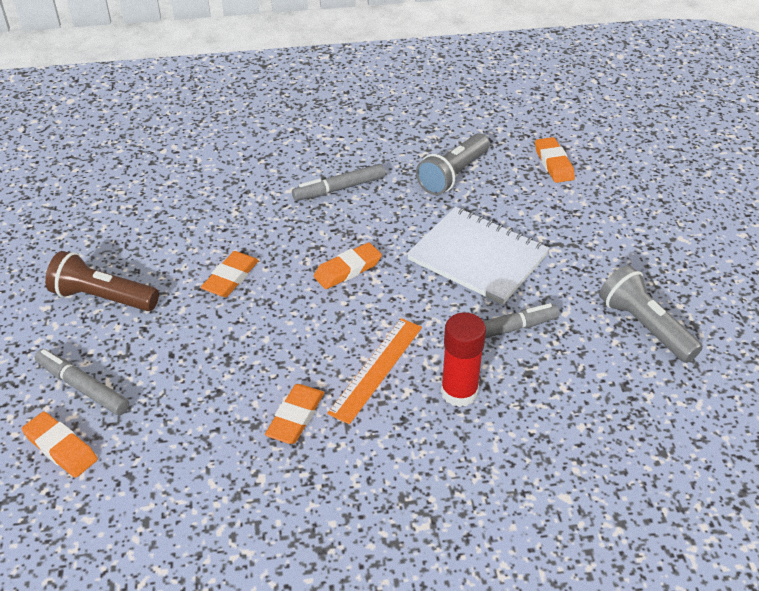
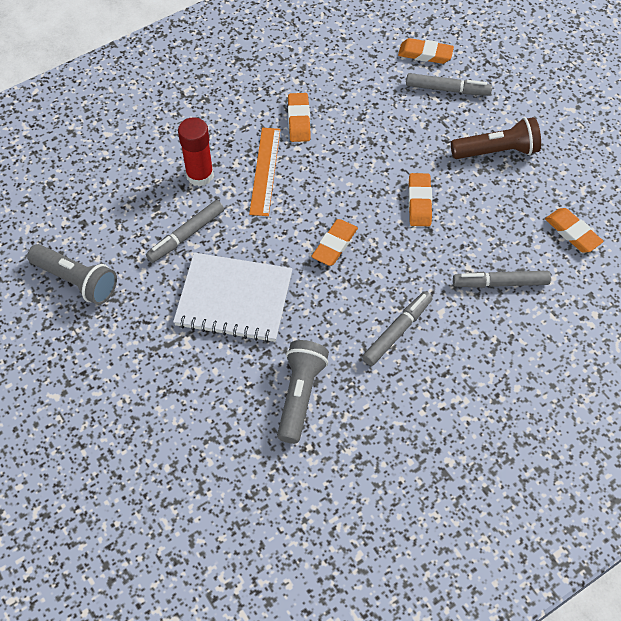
camera: 155 degrees right, 15 degrees up
(218, 192) = (500, 283): none -> grey marker
(553, 163) = (204, 457): orange eraser -> orange eraser (572, 233)

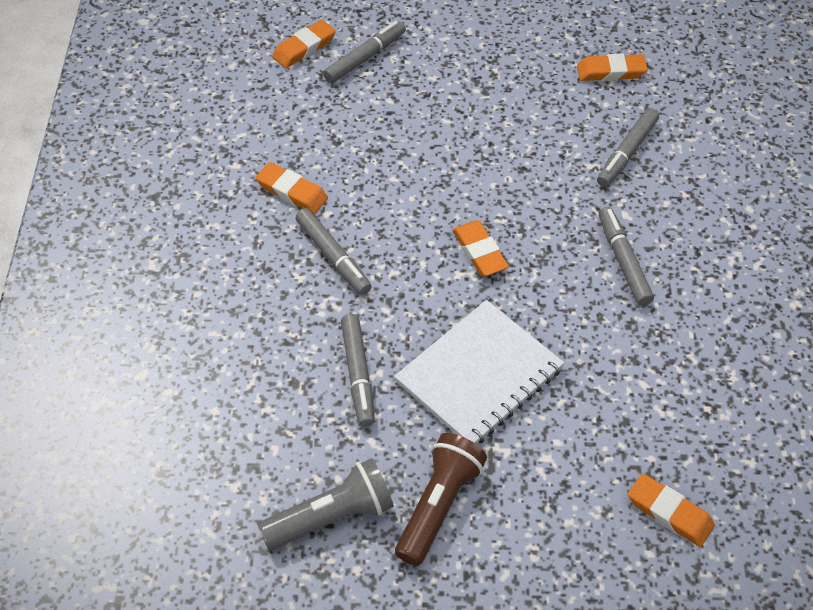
camera: 55 degrees left, 5 degrees down
(200, 175) = (286, 317): red glue stick -> none
(265, 171) = (333, 257): orange ruler -> grey marker
(300, 395) = (641, 382): grey flashlight -> none
(419, 202) = (484, 157): orange eraser -> orange eraser (669, 513)
(497, 151) = (473, 67): brown flashlight -> brown flashlight (439, 505)

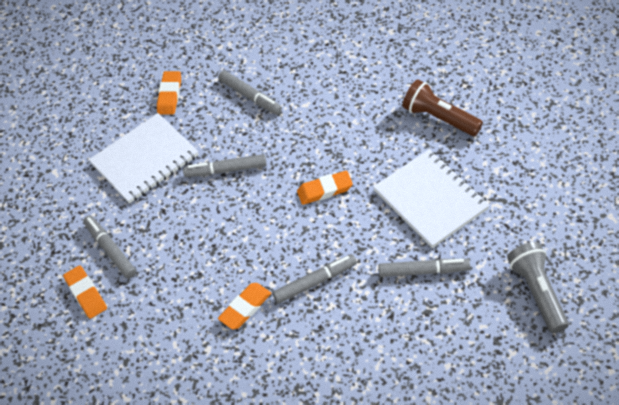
camera: 75 degrees left, 0 degrees up
(439, 505) = (529, 230): brown flashlight -> brown flashlight (439, 118)
(501, 65) = (145, 160): none -> white notebook
(623, 261) = (345, 111): grey marker -> grey marker (226, 170)
(669, 513) = (537, 113): orange eraser -> none

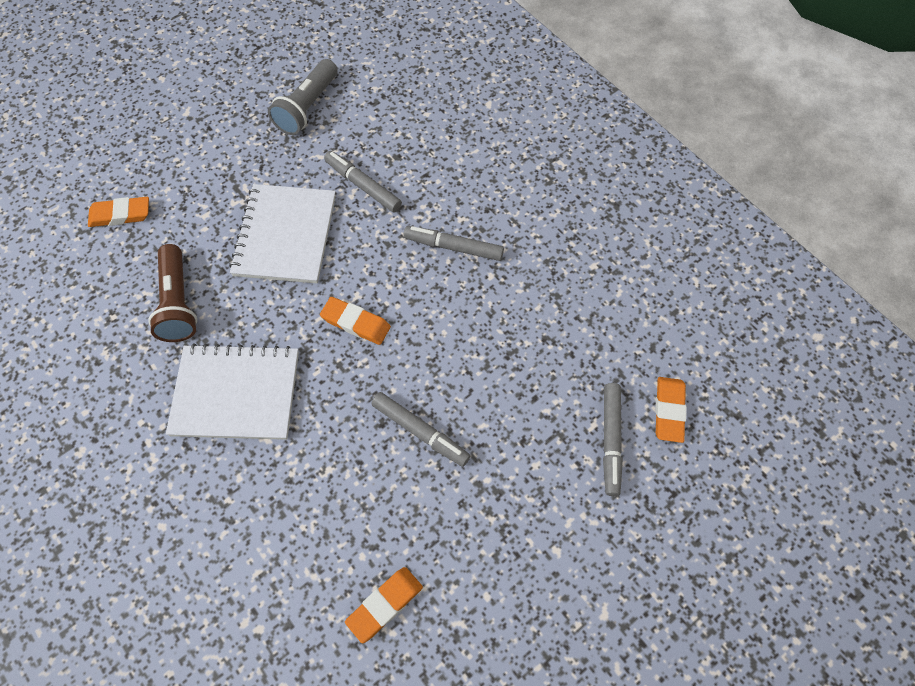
camera: 145 degrees left, 10 degrees up
(145, 160) = (490, 528): white notebook -> white notebook (236, 393)
(245, 308) = (532, 274): orange eraser -> orange eraser (120, 215)
(250, 96) = (305, 508): grey marker -> none

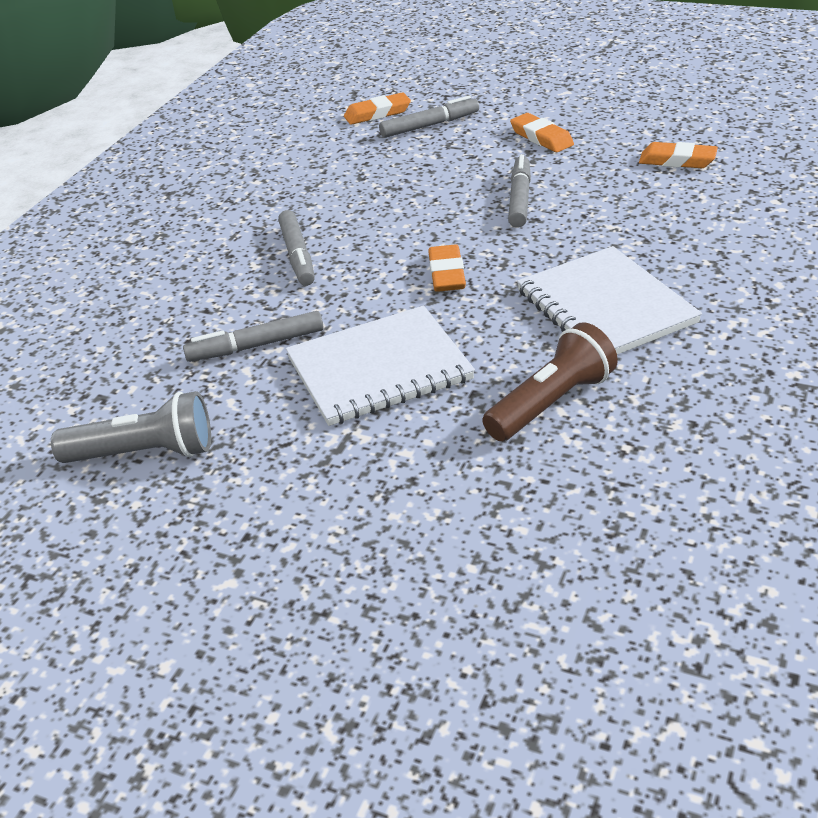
camera: 115 degrees left, 25 degrees down
(120, 215) = (478, 536): orange eraser -> orange eraser (541, 138)
(363, 186) = (256, 346): grey marker -> grey marker turned 60 degrees clockwise

